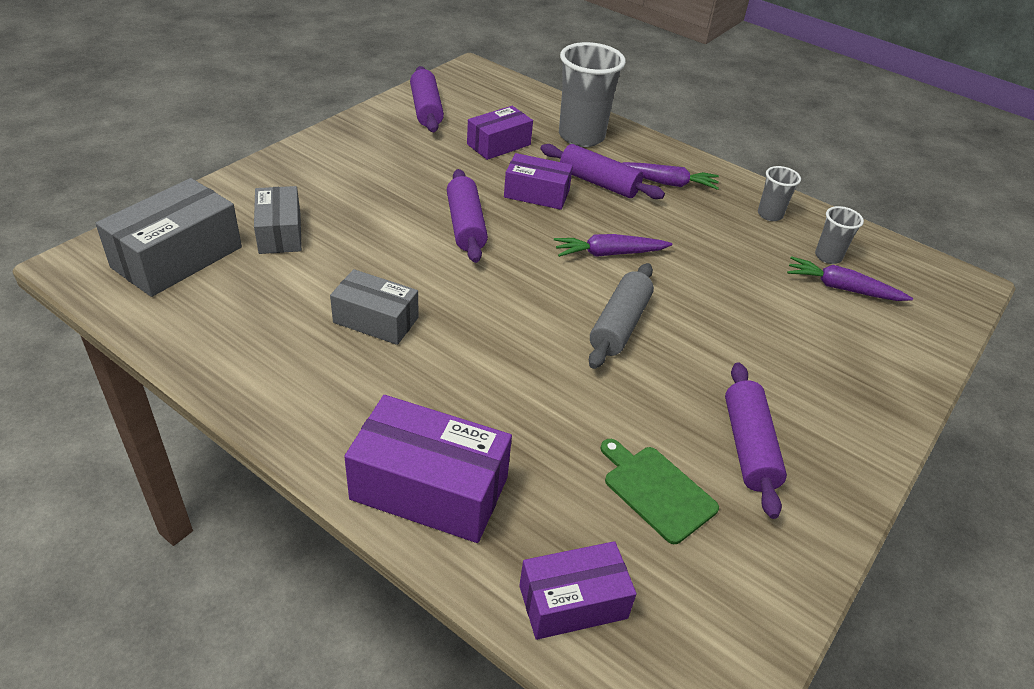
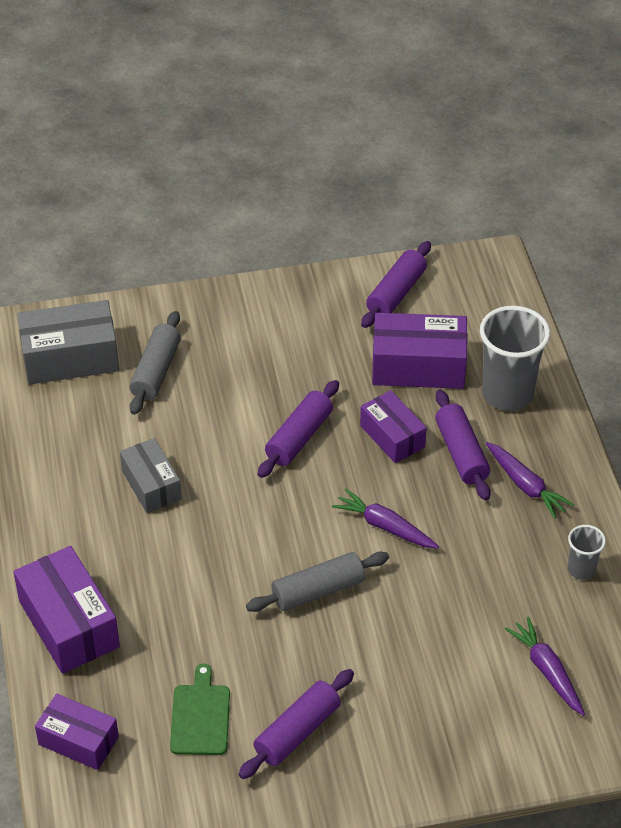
camera: 45 degrees right, 5 degrees up
(280, 233) = (156, 371): grey box -> grey rolling pin
(498, 144) = (418, 366): purple box -> purple box, size x1.56
(828, 256) = (578, 637): grey cup -> none

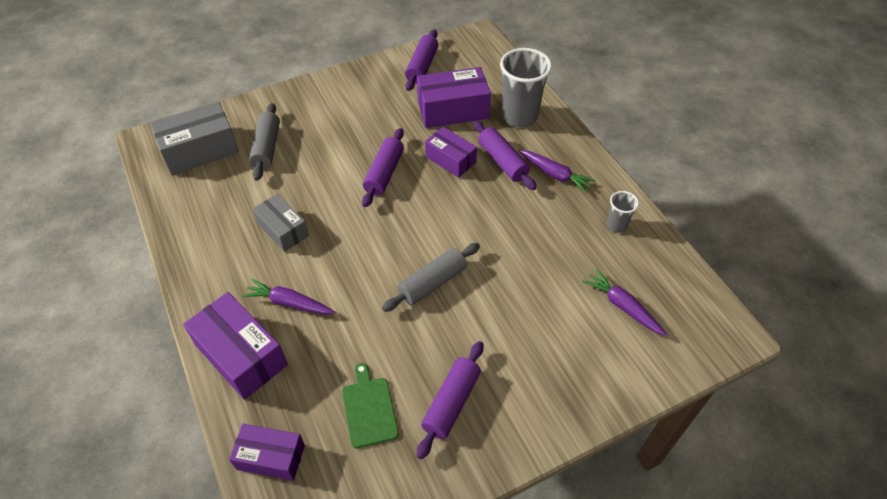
camera: 15 degrees left, 5 degrees up
(385, 526) = (466, 224): purple carrot -> purple carrot (289, 303)

